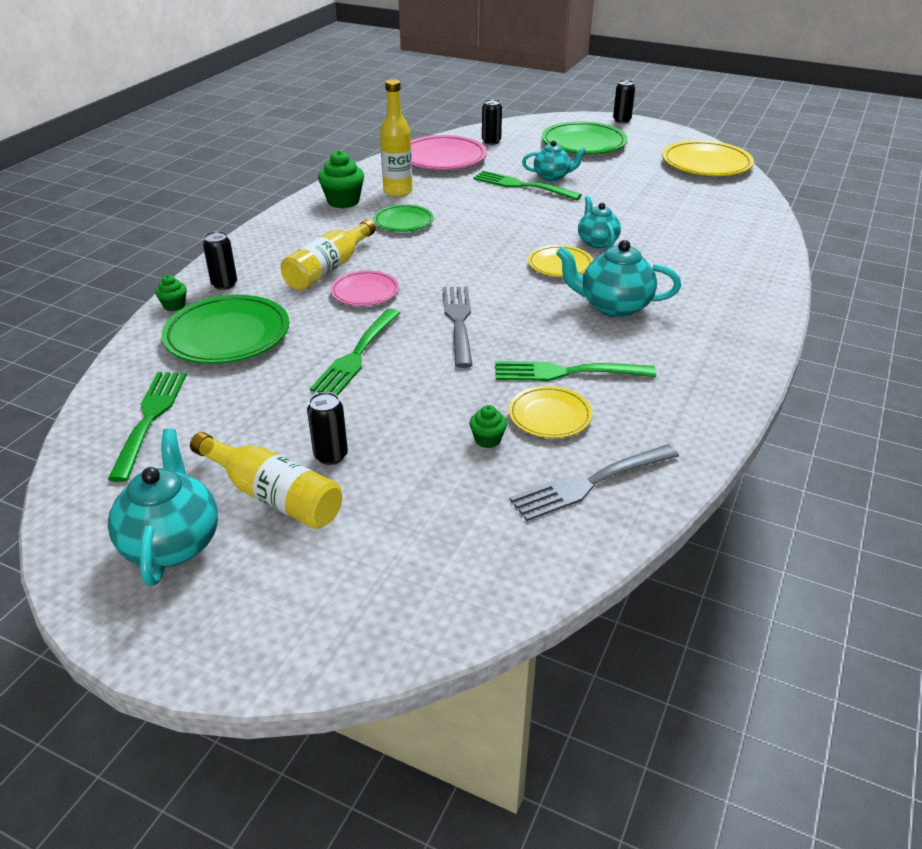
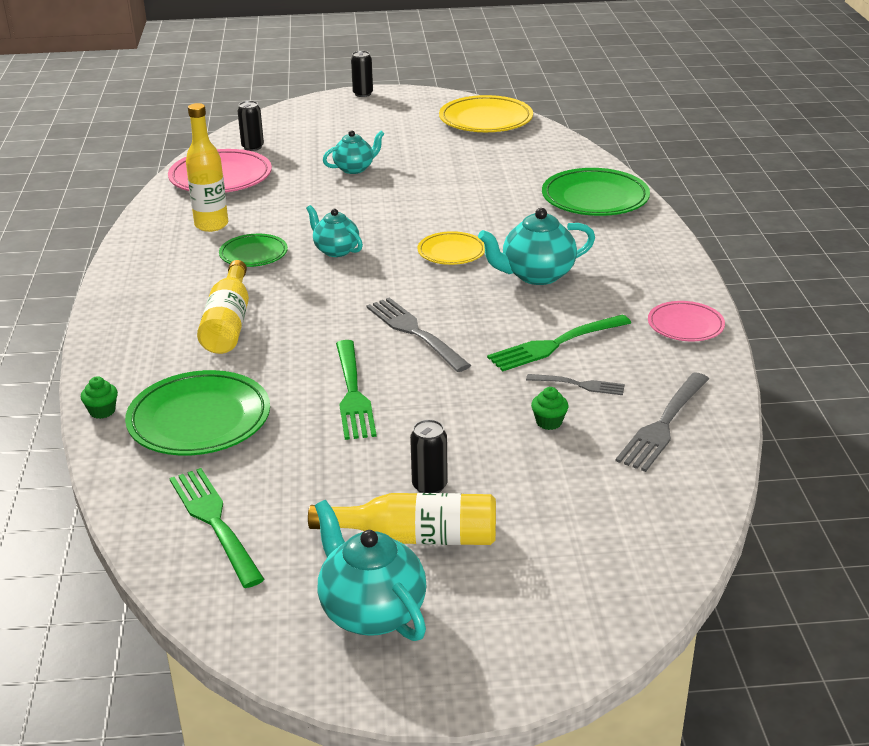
camera: 30 degrees left, 5 degrees down
(224, 284) = (133, 373): black can -> none
(343, 201) = (163, 251): green cupcake -> none
(365, 292) = (293, 334): pink plate -> pink plate (685, 325)
(523, 186) = (335, 185): green fork -> none
(549, 416) = (578, 385): yellow plate -> grey fork
(583, 144) = (350, 127): green plate -> green plate (595, 198)
(597, 242) = (462, 221): turquoise teapot -> turquoise teapot (336, 250)

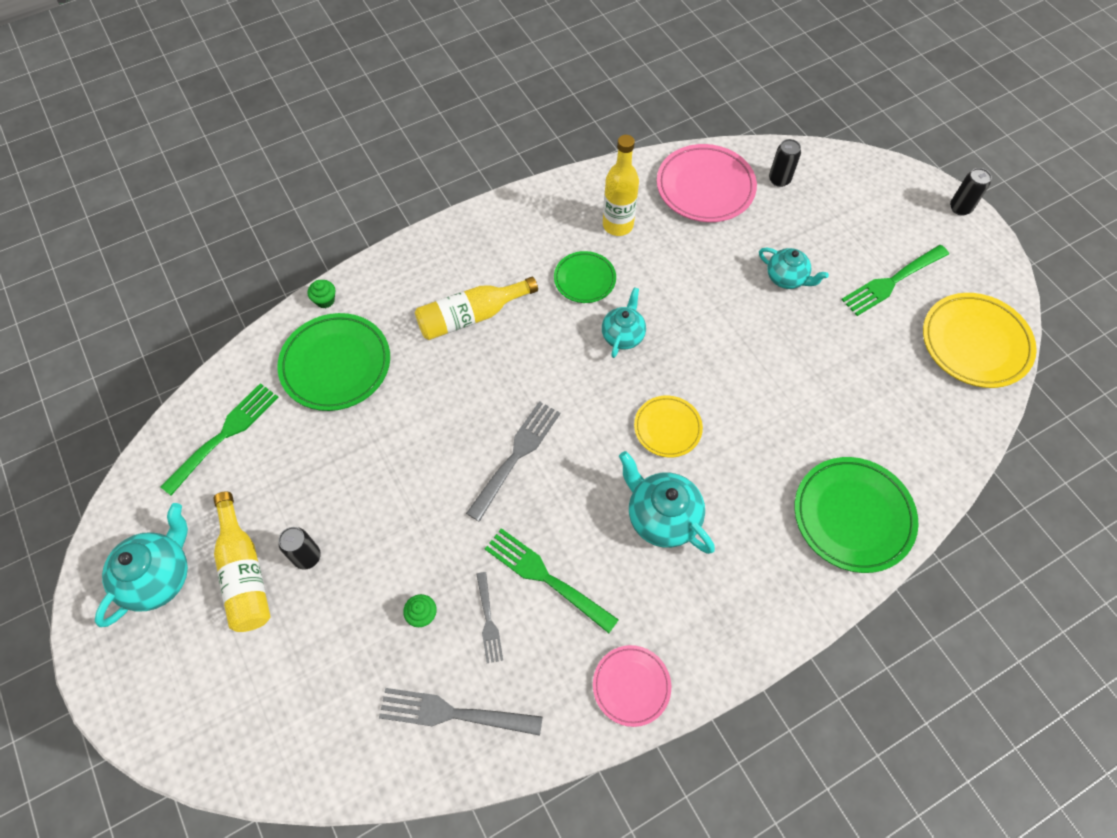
camera: 65 degrees right, 30 degrees up
(352, 393) = (408, 449): green fork -> green fork (892, 281)

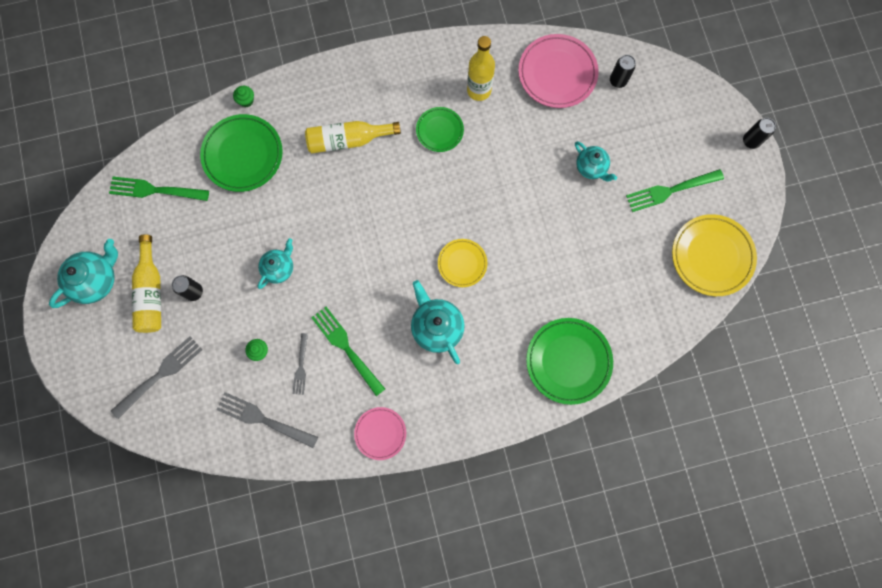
camera: 15 degrees right, 15 degrees up
(224, 436) = (156, 190): green fork -> green fork turned 135 degrees counterclockwise
(516, 457) = (350, 257): grey fork -> grey fork (159, 375)
(623, 335) = (453, 184): turquoise teapot -> turquoise teapot (279, 268)

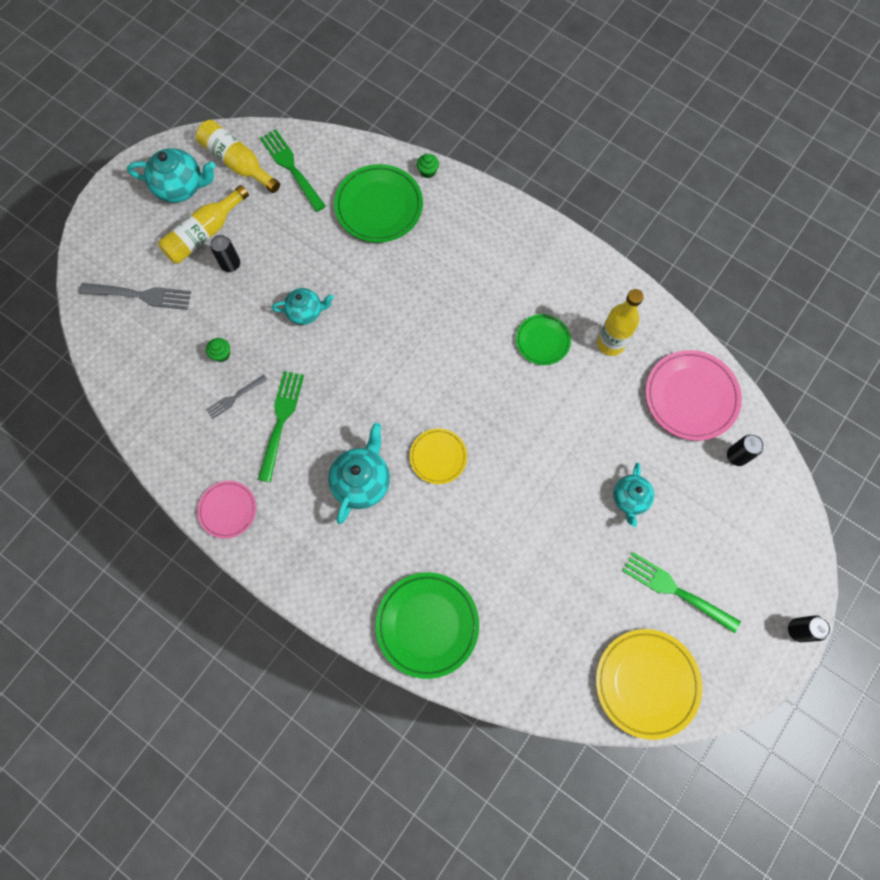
camera: 50 degrees right, 5 degrees down
(264, 419) = (166, 405): grey fork -> none
(348, 140) = (465, 275): yellow bottle -> yellow bottle (237, 162)

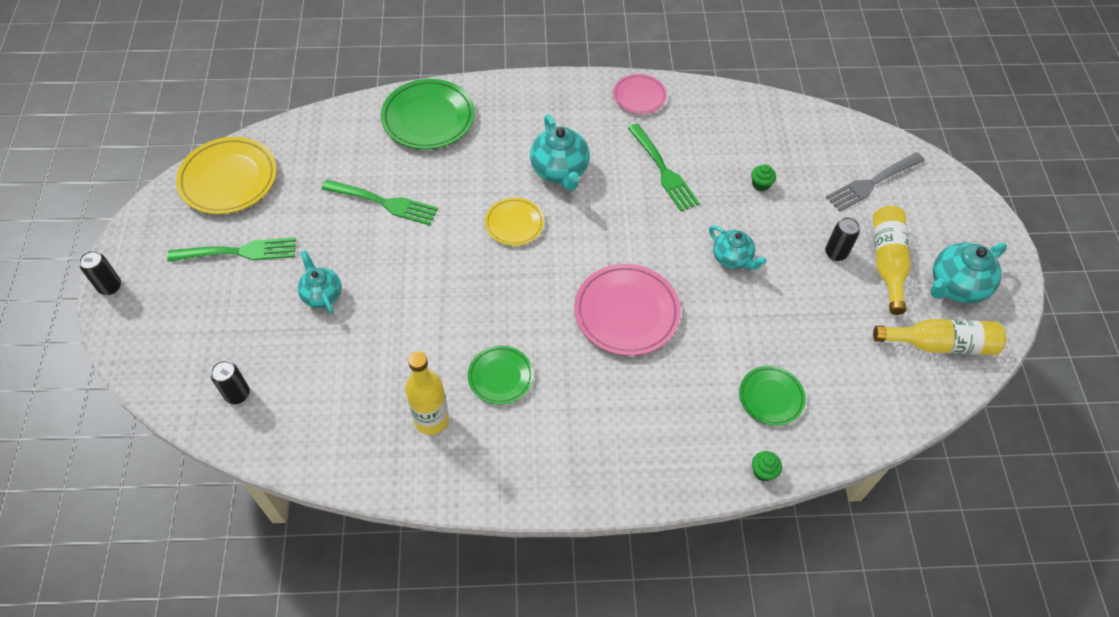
camera: 140 degrees right, 15 degrees down
(235, 397) = (715, 163): grey fork -> none
(292, 168) = (889, 375): green fork -> green fork (383, 203)
(305, 312) = (732, 258): turquoise teapot -> turquoise teapot turned 90 degrees counterclockwise
(379, 206) = (771, 397): green plate -> green plate, size x0.59
(691, 397) = (315, 421): pink plate -> pink plate (626, 312)

